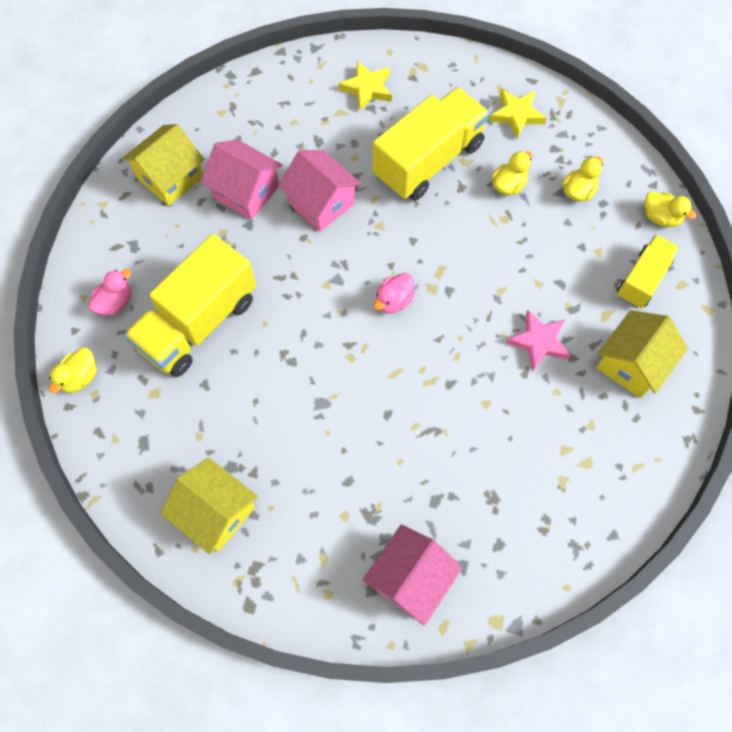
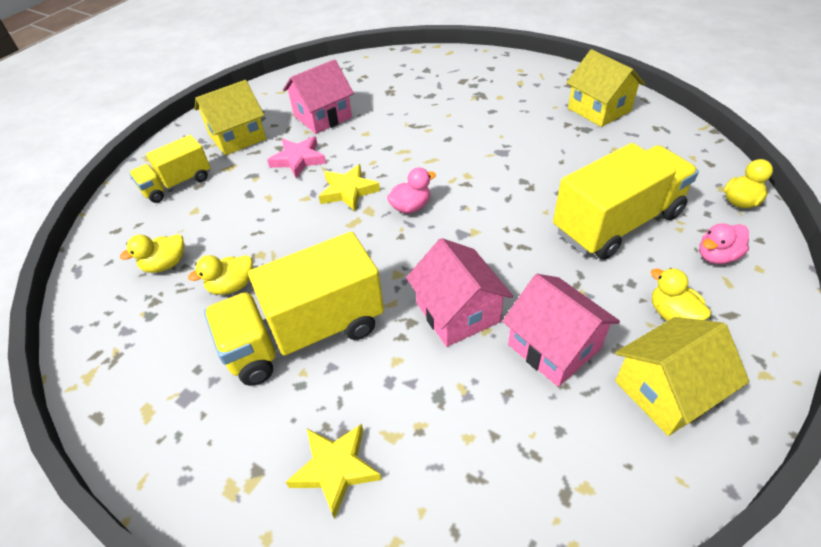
camera: 160 degrees left, 20 degrees down
(410, 578) = (463, 69): pink house -> pink house (322, 116)
(516, 115) = (157, 369): yellow star -> yellow star (348, 191)
(660, 217) = (112, 226): yellow duck -> yellow duck (672, 314)

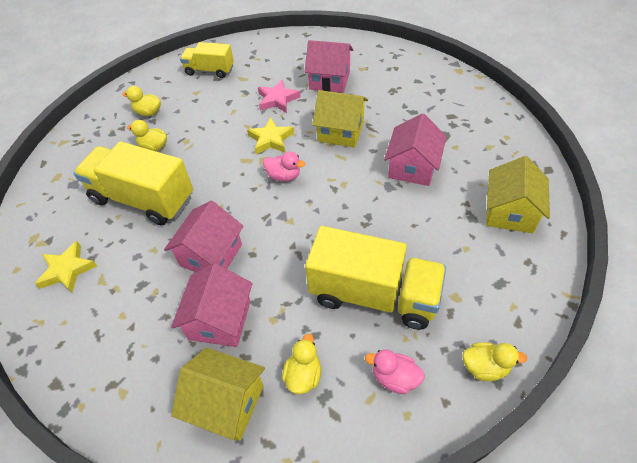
camera: 50 degrees right, 5 degrees up
(237, 137) = (271, 62): yellow house -> yellow house (340, 131)
(495, 128) = (412, 167): none -> pink house

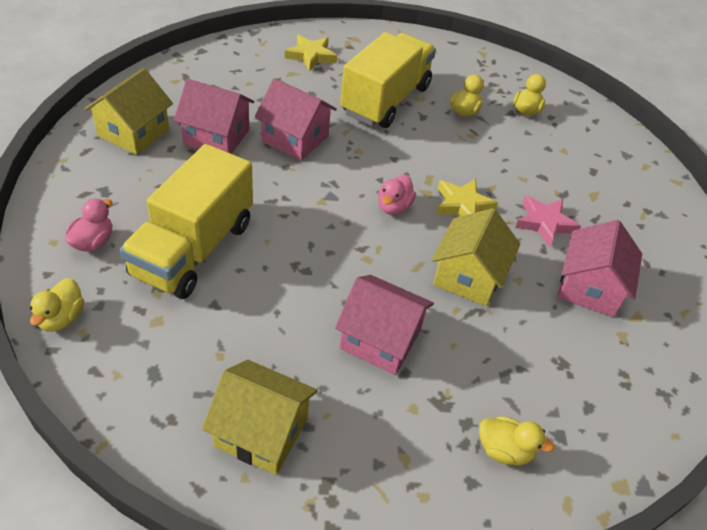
camera: 90 degrees right, 5 degrees down
(210, 70) = (611, 166): yellow truck -> none
(303, 375) = (132, 181): yellow duck -> yellow duck (504, 450)

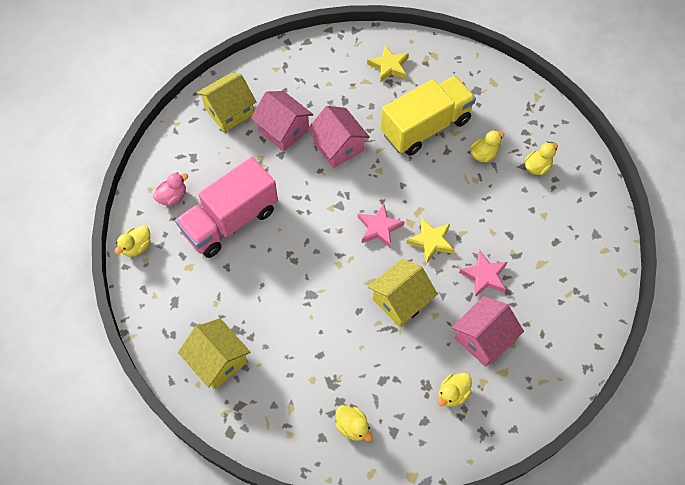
camera: 30 degrees right, 15 degrees up
(193, 249) = (230, 221): yellow truck -> pink truck
(380, 339) = (316, 326): pink house -> none
(393, 207) = (379, 228): pink duck -> pink star
(599, 361) = (452, 394): none -> yellow duck

